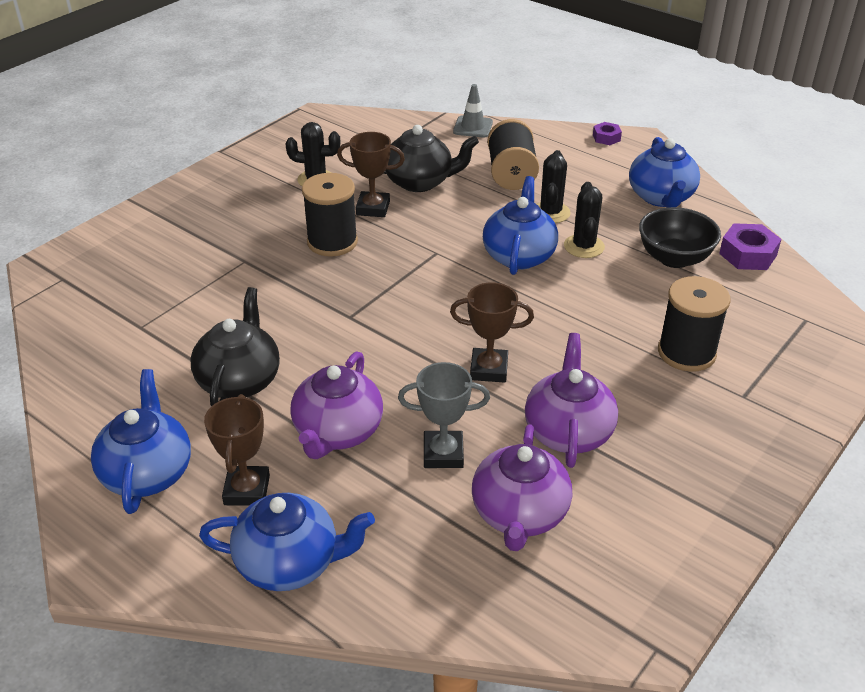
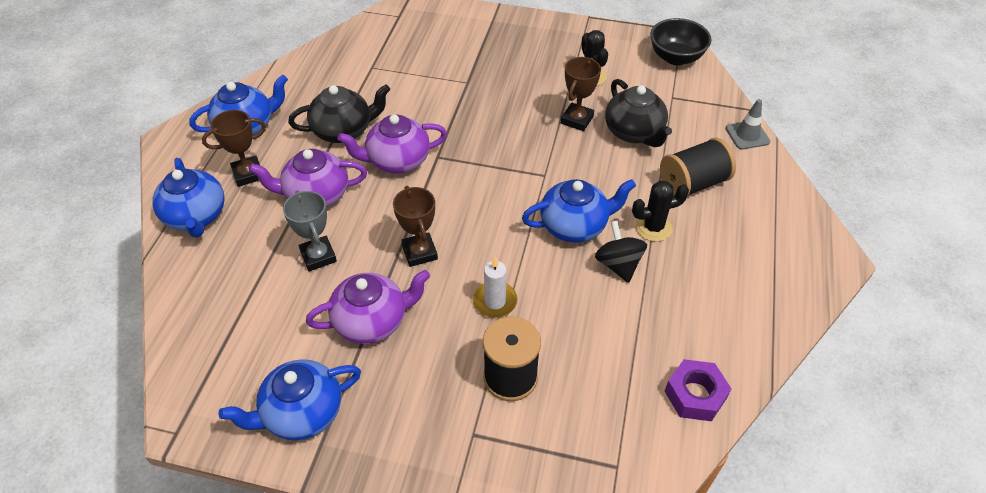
camera: 65 degrees right, 10 degrees up
(332, 242) = (518, 115): black spool -> none
(373, 208) = (577, 120): brown trophy -> brown trophy turned 45 degrees clockwise
(519, 514) = (275, 317): purple teapot -> purple teapot (397, 161)
(584, 246) = (618, 264): black cactus -> black spinning top
(587, 335) = (495, 301): none -> white candle
(606, 138) = (815, 231): purple nut -> none
(661, 197) = (742, 301): blue teapot -> blue teapot (302, 413)
(674, 258) = (646, 335): black bowl -> black bowl (676, 58)

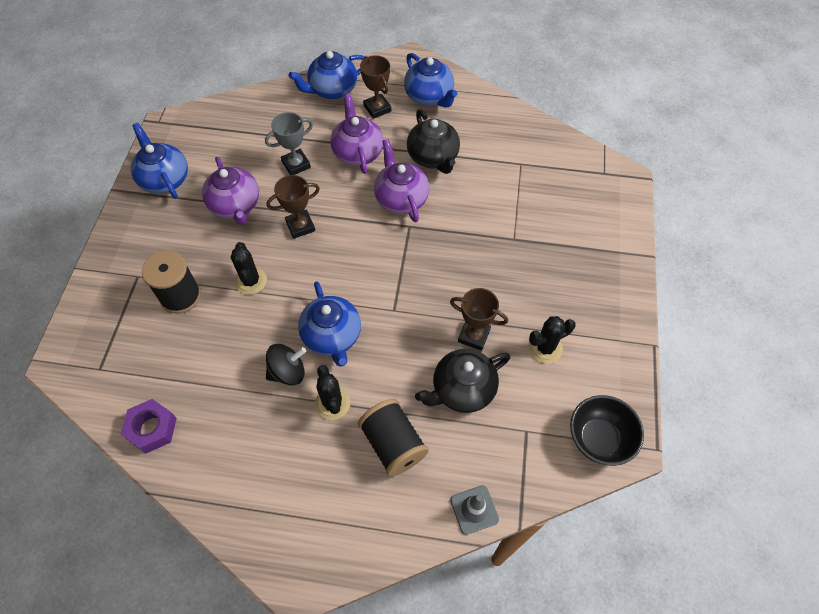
camera: 85 degrees right, 10 degrees up
(495, 301) = (251, 281): white candle -> black cactus

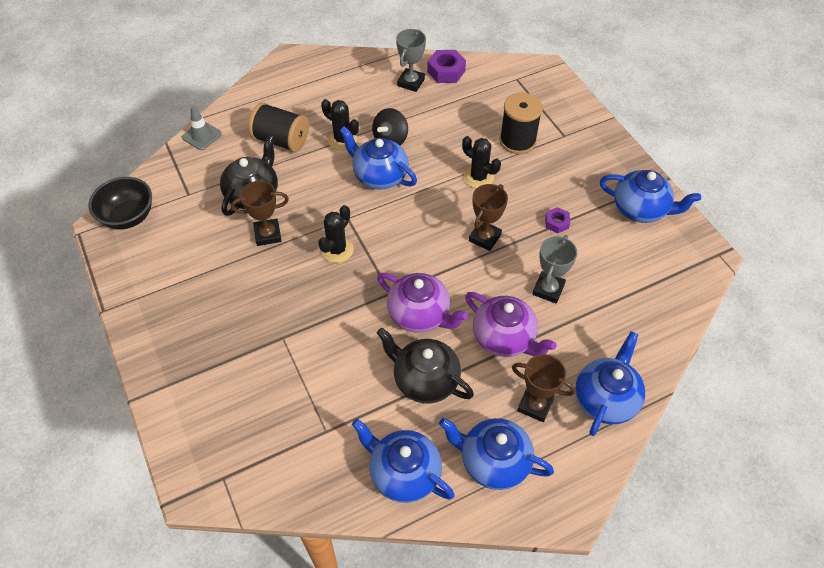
camera: 145 degrees right, 5 degrees down
(201, 437) = (411, 82): none -> grey trophy
(235, 205) = (556, 223): purple teapot -> purple nut
(487, 118) = (403, 473): none -> blue teapot
(545, 348) = (201, 257): black cactus -> black cactus (337, 250)

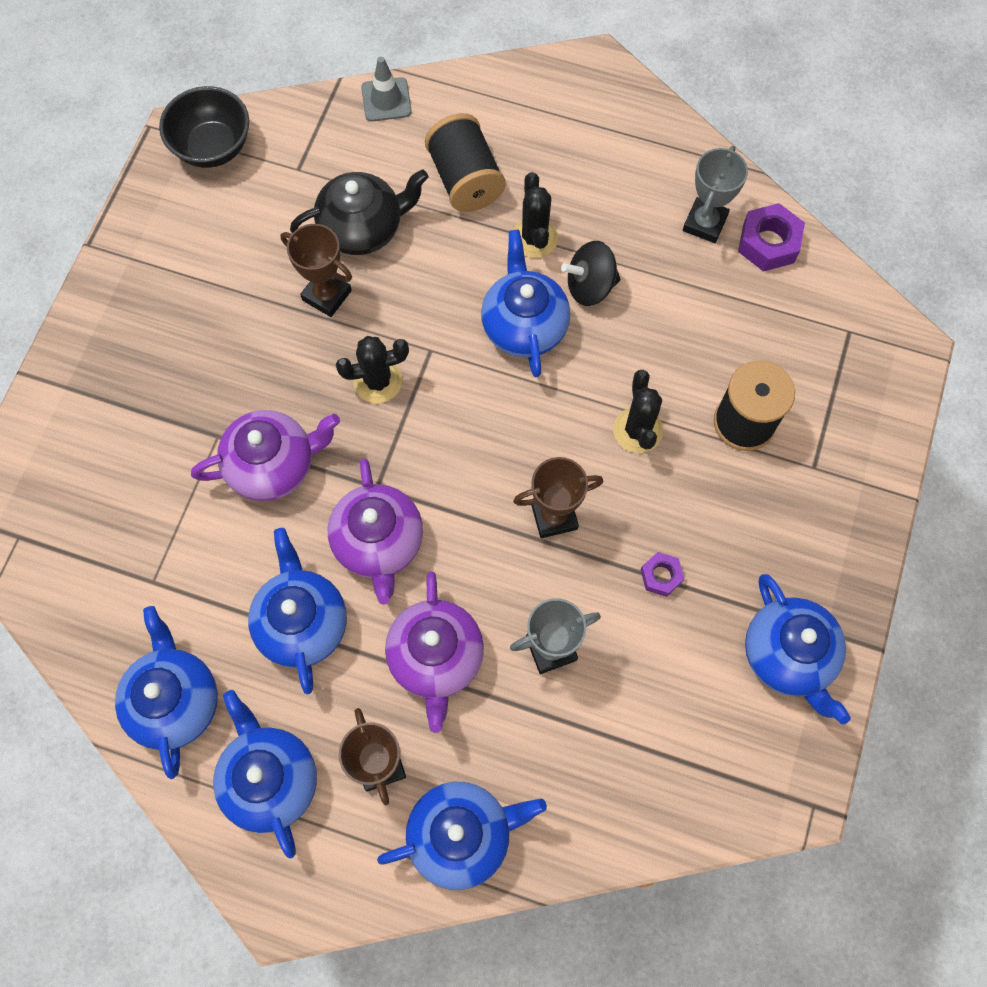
camera: 45 degrees right, 15 degrees up
(327, 326) = (273, 465): none -> purple teapot
(411, 82) = (704, 223): grey trophy -> grey trophy turned 45 degrees counterclockwise
(424, 380) = (302, 622): black teapot -> blue teapot

